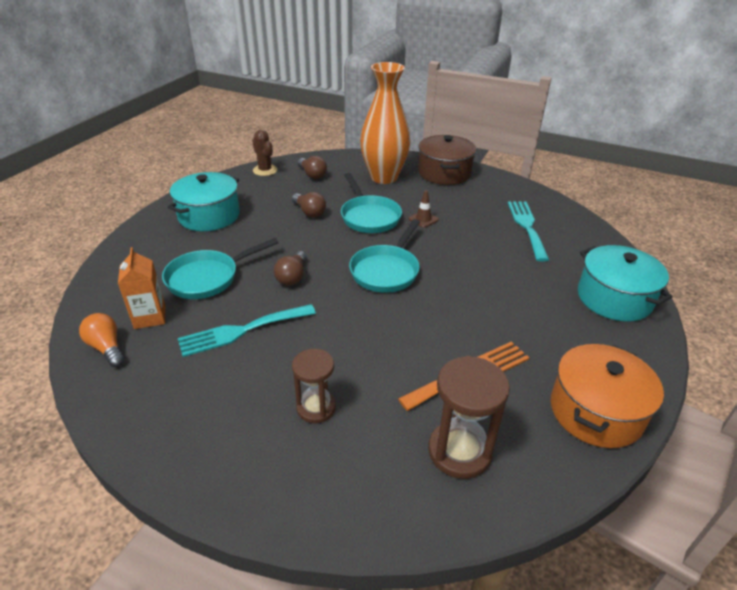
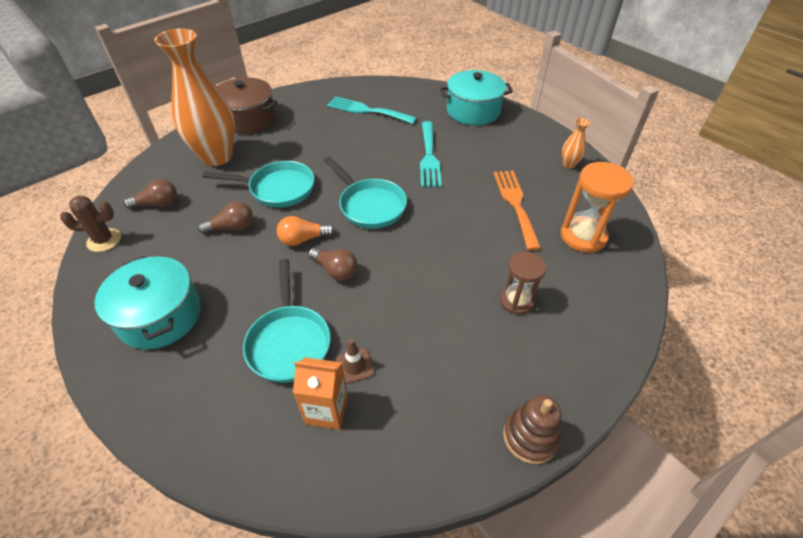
camera: 65 degrees left, 10 degrees up
(107, 348) = (358, 462): orange light bulb -> orange light bulb (303, 239)
(148, 454) = (530, 437): none -> brown stacking toy
(241, 331) = (395, 330): turquoise fork -> turquoise fork (429, 157)
(423, 219) = (311, 158): brown traffic cone -> brown traffic cone (354, 366)
(459, 451) = (583, 236): brown hourglass -> orange hourglass
(596, 411) = (568, 164): orange pot -> orange vase

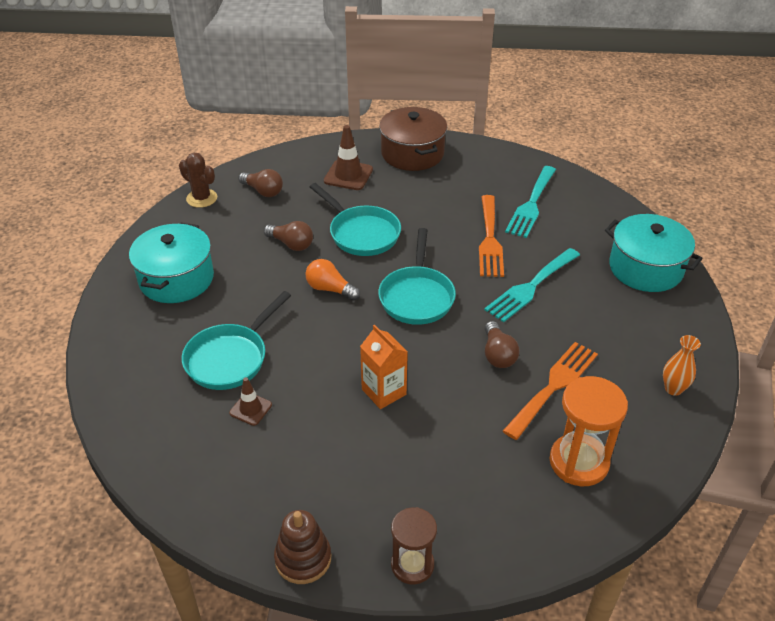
camera: 45 degrees right, 5 degrees down
(217, 156) = (348, 175): orange vase -> brown traffic cone
(326, 410) = (199, 422): orange carton -> orange carton (384, 392)
(335, 270) = (323, 331): brown light bulb -> brown light bulb (498, 354)
(367, 110) = (531, 205): turquoise fork -> turquoise fork turned 135 degrees counterclockwise
(369, 144) = (490, 240): none -> orange fork
(516, 301) = (432, 463): brown hourglass -> brown hourglass (412, 565)

